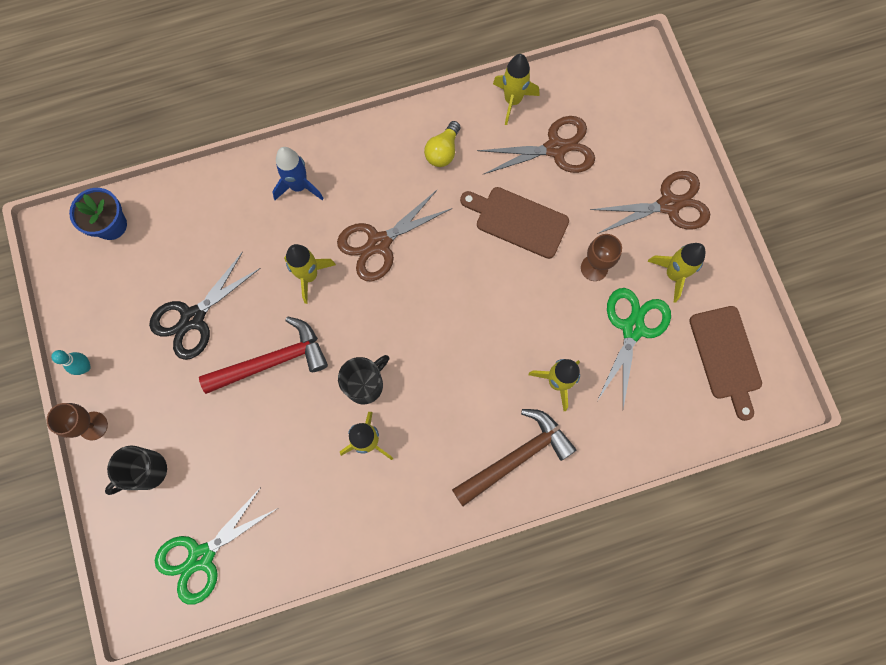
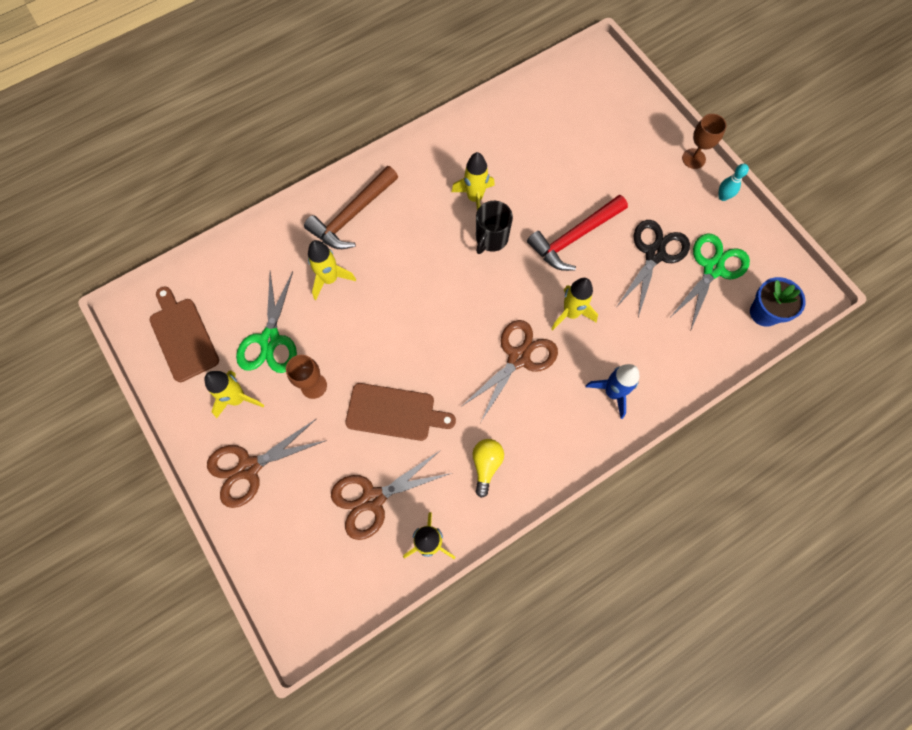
camera: 165 degrees right, 5 degrees down
(147, 471) = (637, 139): black mug -> none
(201, 557) = (571, 97): green scissors -> green scissors (713, 268)

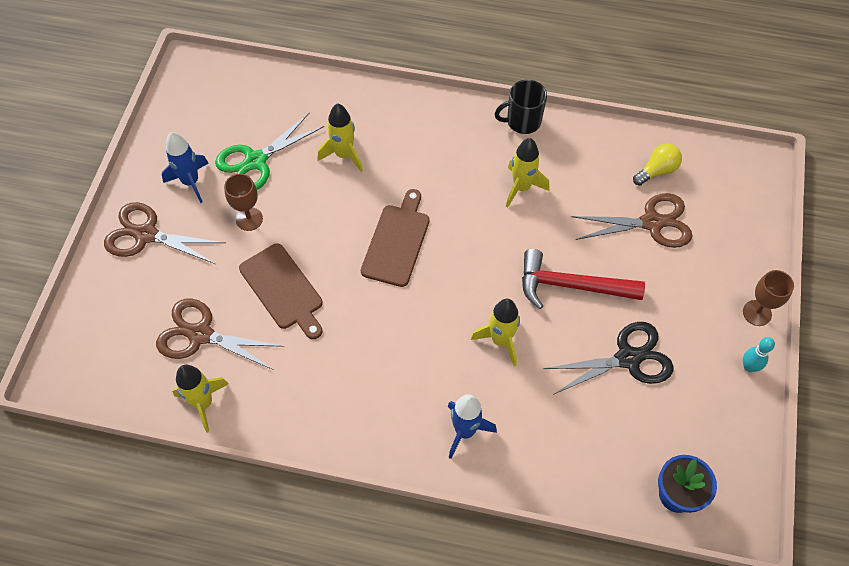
camera: 45 degrees right, 10 degrees down
(183, 336) = (203, 109): brown cutting board -> brown cutting board (397, 242)
(238, 398) = (191, 182): yellow rocket -> blue rocket
(352, 215) = (411, 123): brown hammer -> none
(486, 465) = (305, 389): yellow light bulb -> yellow light bulb (657, 171)
(491, 238) = (500, 228): black mug -> black mug (522, 121)
(518, 357) = (420, 335): brown scissors -> brown scissors (652, 222)
(713, 268) = (670, 416): green scissors -> none

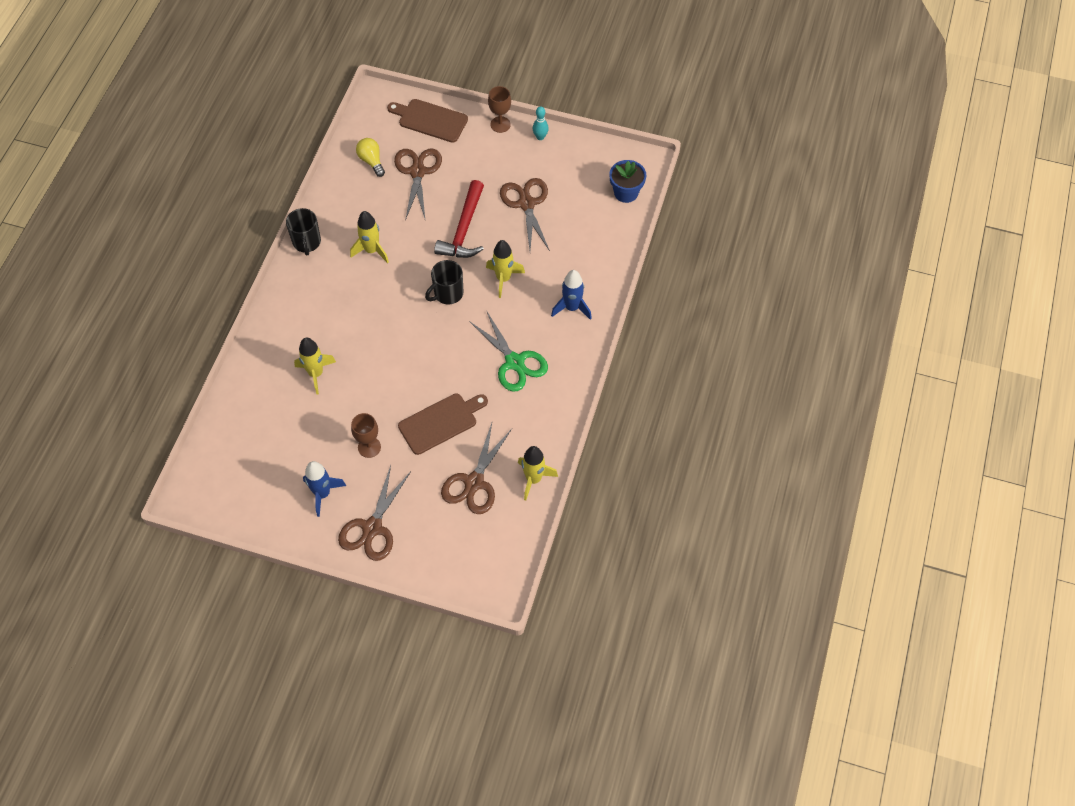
camera: 85 degrees left, 0 degrees up
(255, 161) = (310, 442): green scissors -> green scissors (515, 362)
(397, 242) = (408, 340): brown cutting board -> brown cutting board (430, 120)
(469, 277) = (448, 293): none -> black mug
(628, 358) = (526, 203): black scissors -> brown scissors

